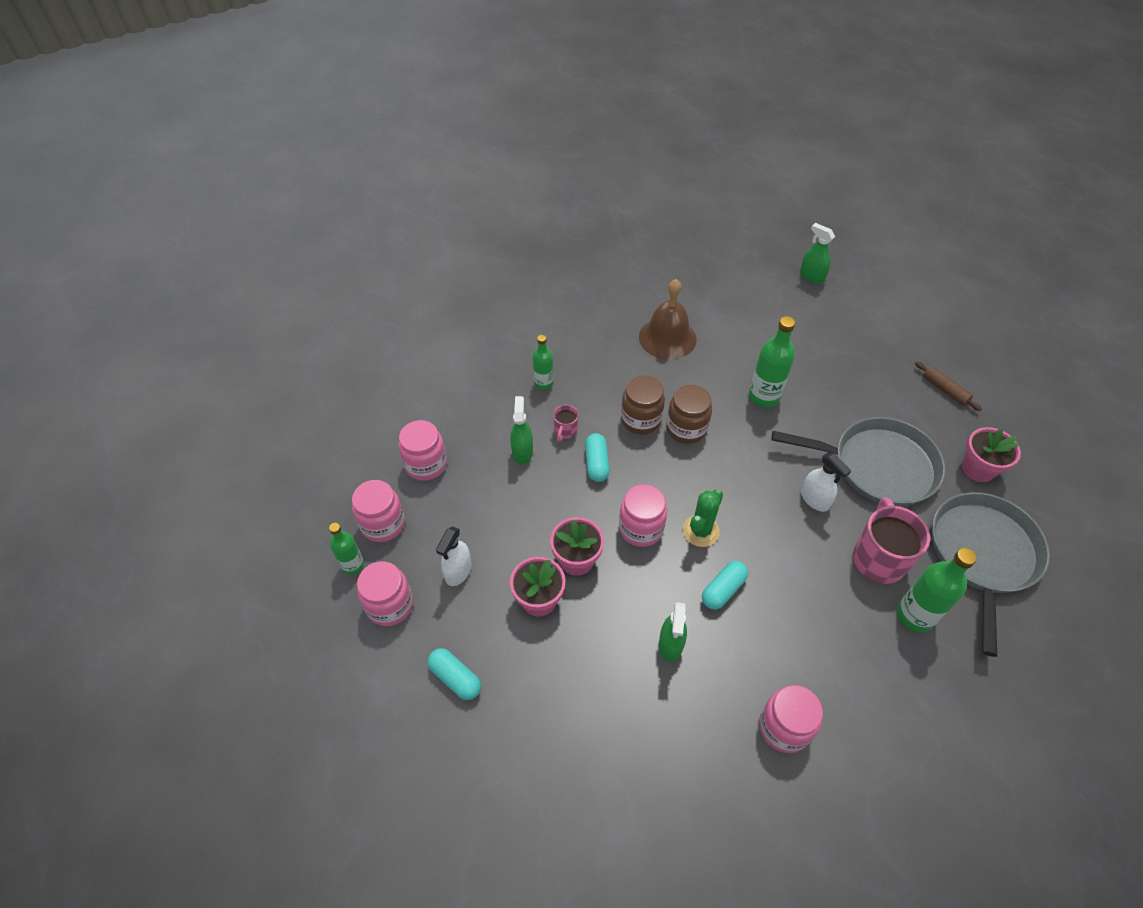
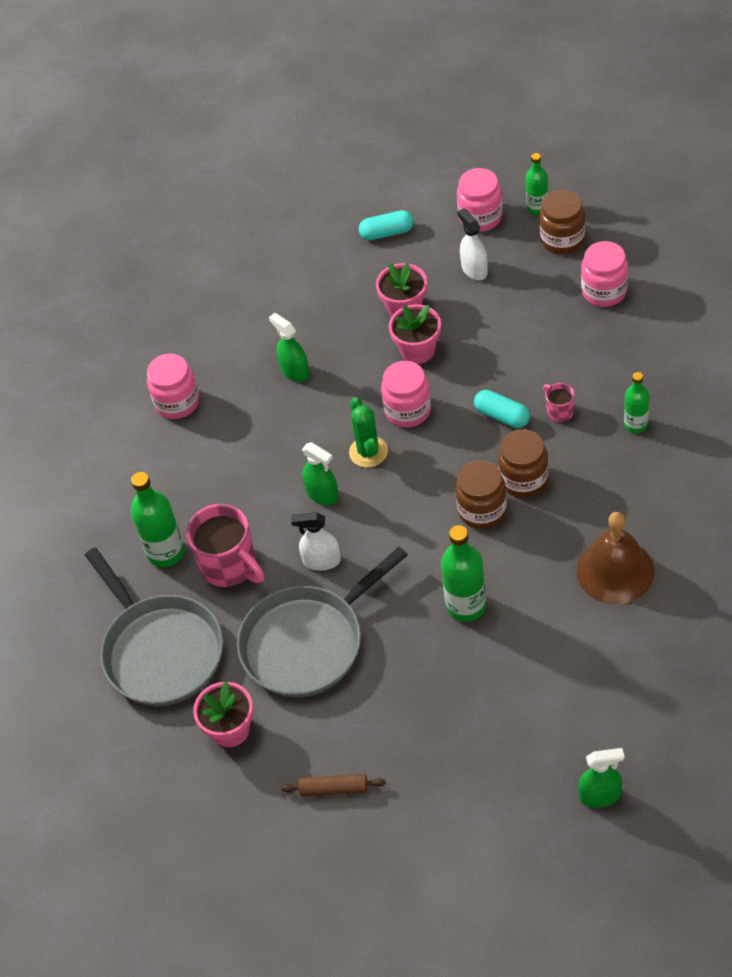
camera: 135 degrees right, 0 degrees up
(383, 524) = (562, 239): pink jar -> brown jar
(522, 452) = (561, 367): green spray bottle -> green spray bottle (322, 494)
(723, 590) = (305, 433): turquoise capsule -> none

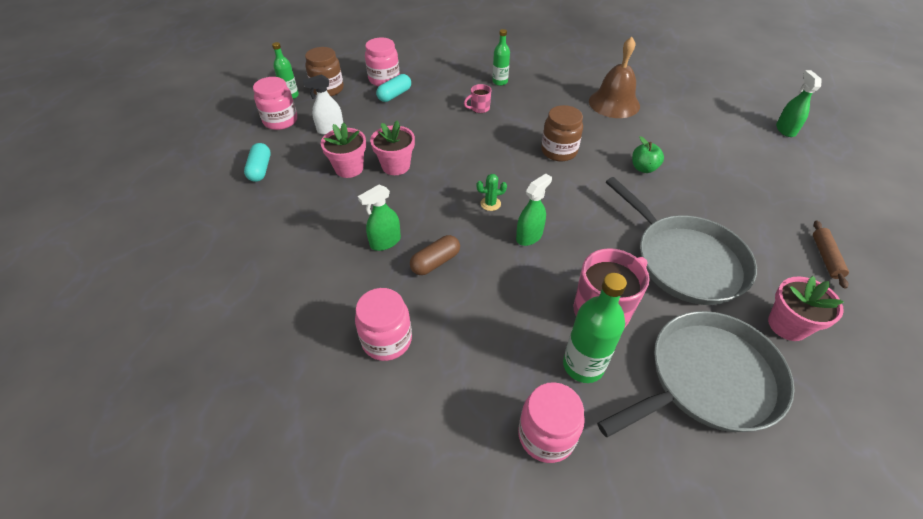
camera: 90 degrees left, 5 degrees down
(273, 419) = (435, 262): none -> brown capsule
(321, 561) = (600, 243): white spray bottle -> none
(368, 452) = (490, 204): green cactus -> green cactus, size x0.62
(408, 410) = (454, 177): pink jar -> pink jar (546, 435)
(466, 606) = (643, 168): green bottle -> green apple
(502, 416) = (475, 132): turquoise capsule -> turquoise capsule (394, 95)
(523, 479) = (534, 130): brown jar -> none

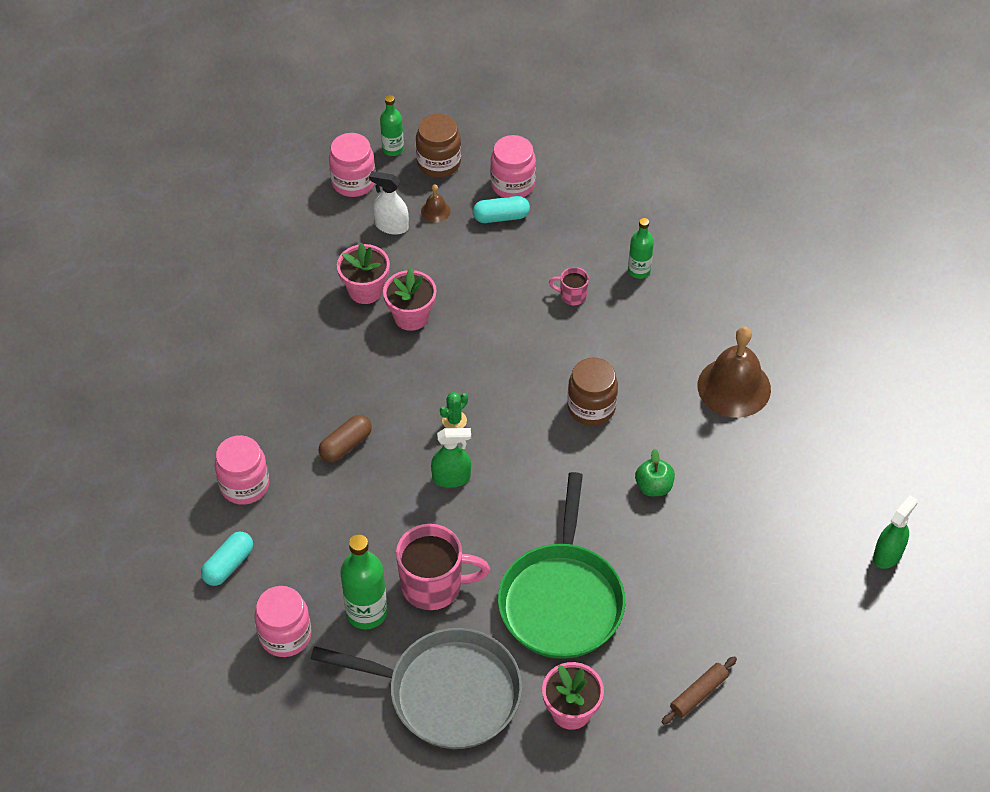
camera: 40 degrees right, 5 degrees up
(260, 169) = (286, 238): turquoise capsule -> turquoise capsule (228, 565)
(351, 110) = (435, 211): none -> brown bell
(385, 242) = (323, 396): green spray bottle -> none
(435, 262) = (346, 445): brown capsule -> brown capsule turned 45 degrees counterclockwise
(490, 204) = (454, 420): green cactus -> green cactus turned 75 degrees counterclockwise
(685, 261) = (562, 600): grey pan -> green pan

